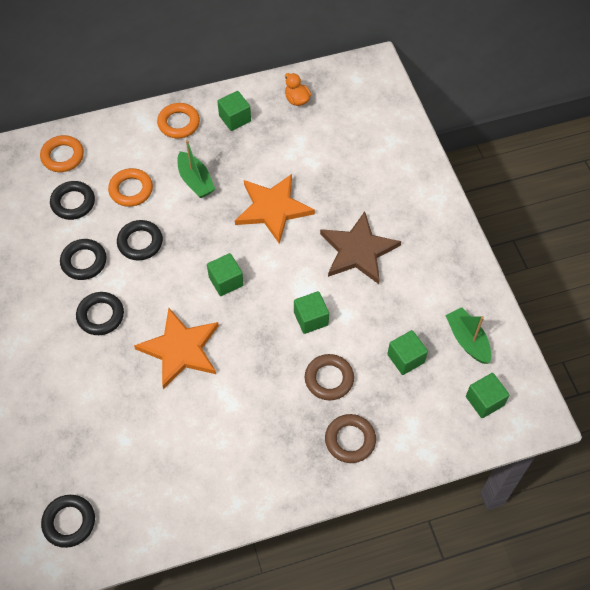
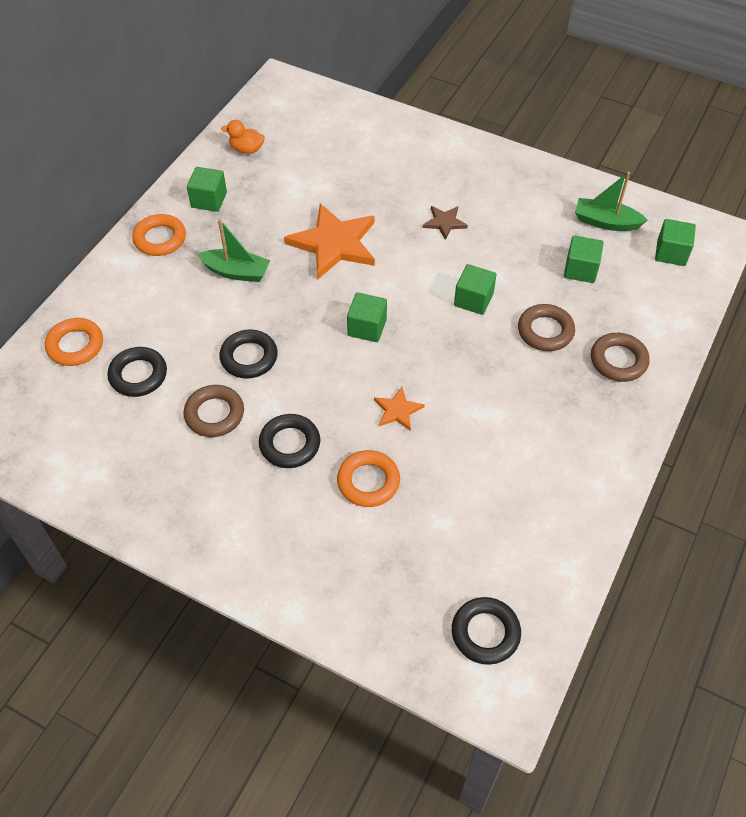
camera: 45 degrees left, 5 degrees down
(84, 262) = (214, 414): black ring -> brown ring
(131, 190) = (183, 323): orange ring -> orange ring (368, 481)
(180, 349) = (397, 410): orange star -> orange star, size x0.48
(358, 251) = (444, 222): brown star -> brown star, size x0.48

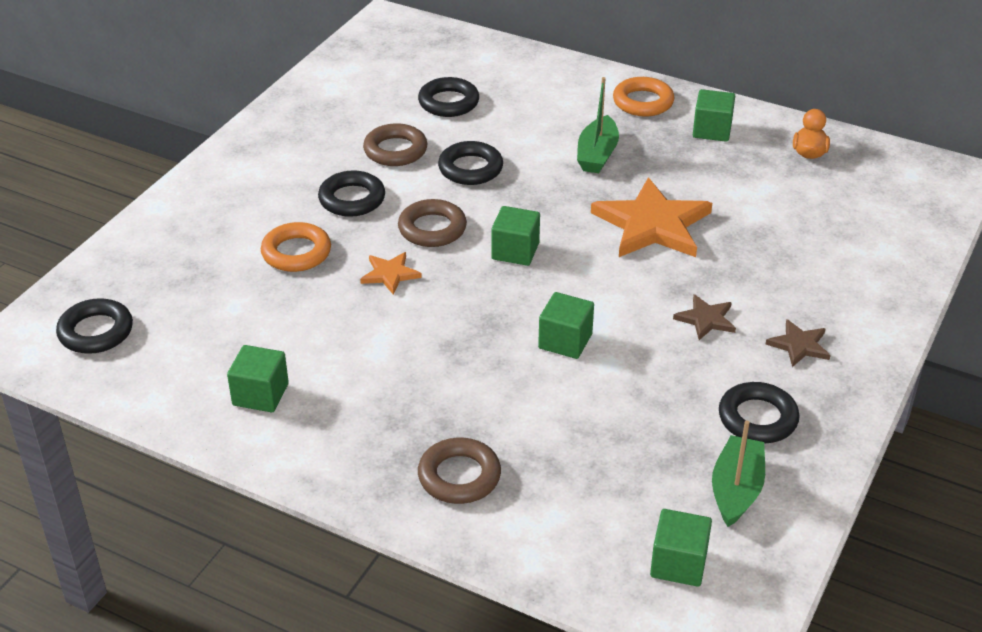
camera: 90 degrees right, 15 degrees down
(75, 345) = (488, 64): orange ring -> none
(468, 179) = (799, 345): none -> brown star
(541, 206) = (757, 418): none -> black ring
(545, 331) = (512, 406): brown ring -> brown ring (432, 229)
(580, 270) = (630, 452): green cube -> green cube (260, 394)

